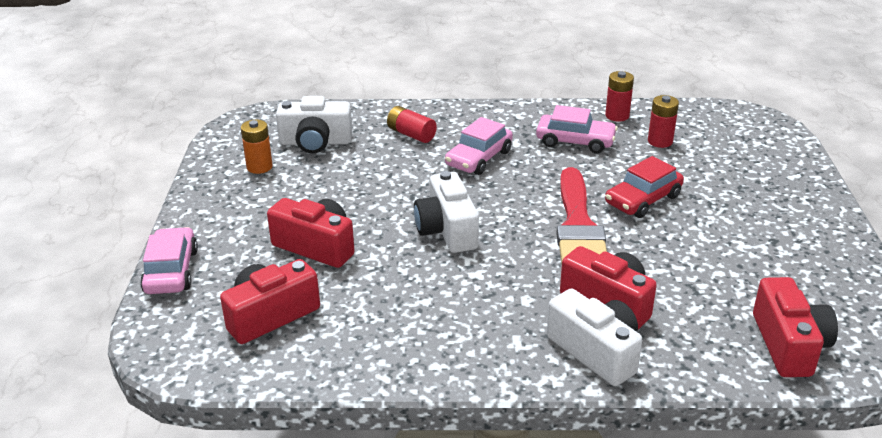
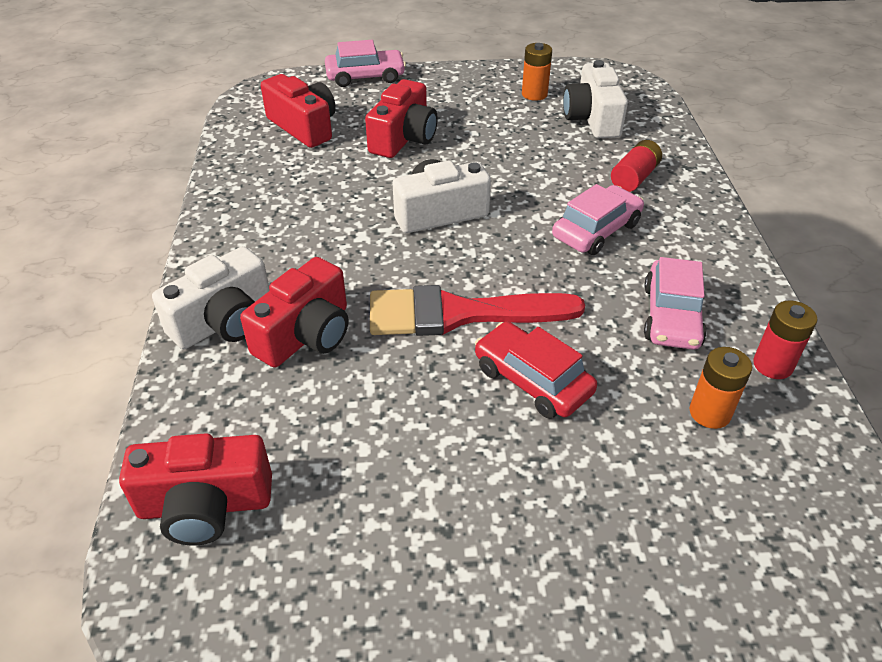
camera: 85 degrees right, 10 degrees up
(479, 158) = (596, 230): pink car -> pink car turned 105 degrees clockwise
(660, 141) = (710, 413): red battery -> orange battery

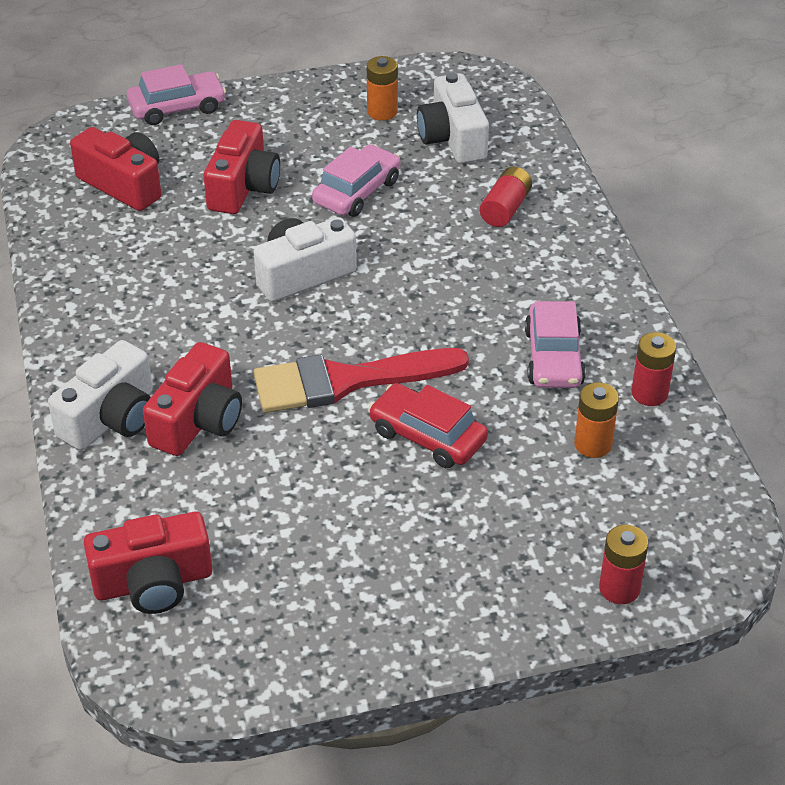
camera: 10 degrees left, 0 degrees up
(596, 230) = (471, 275): pink car -> pink car (357, 191)
(737, 598) = (619, 588): none -> red battery

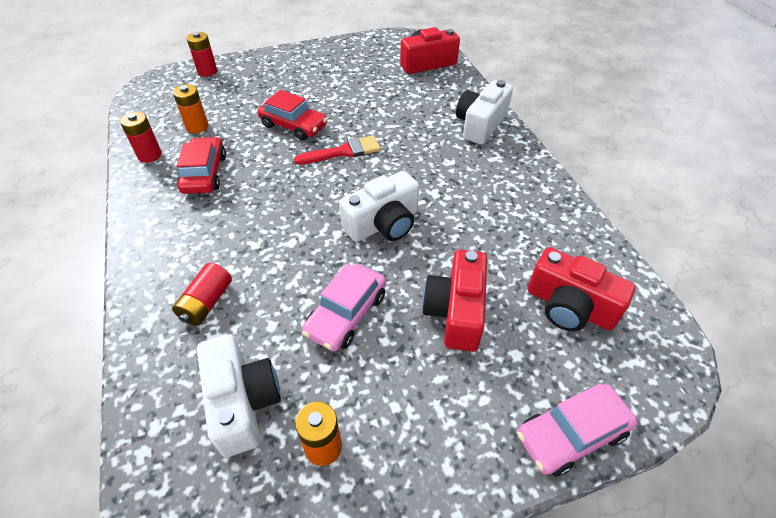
camera: 175 degrees right, 5 degrees up
(198, 421) = (429, 126): red camera -> none
(346, 381) = (343, 152): red brush -> red brush, size x0.62
(553, 357) = (204, 173): pink car -> red car

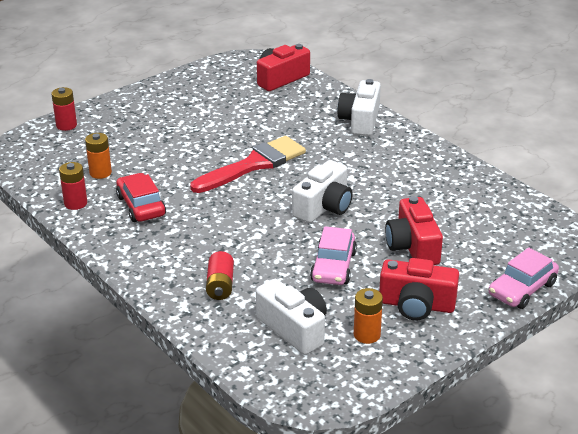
camera: 20 degrees left, 15 degrees down
(294, 126) = (193, 154): red car -> none
(343, 152) = (254, 165): red brush -> red brush, size x1.60
(569, 307) = (491, 225): red camera -> red camera (416, 305)

